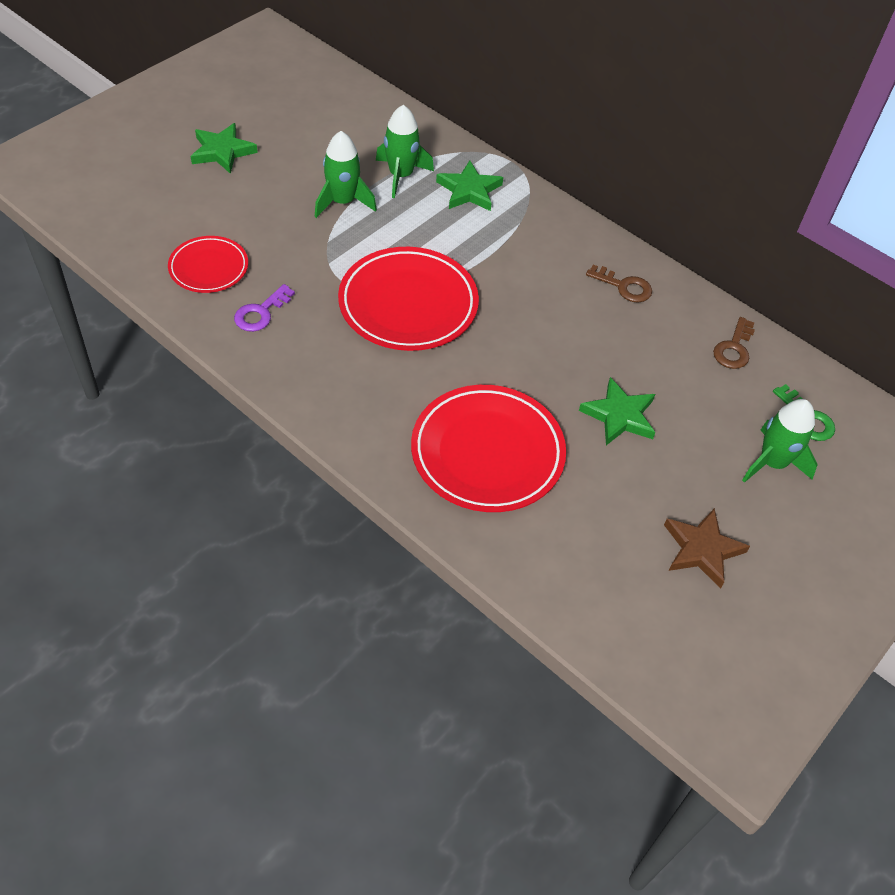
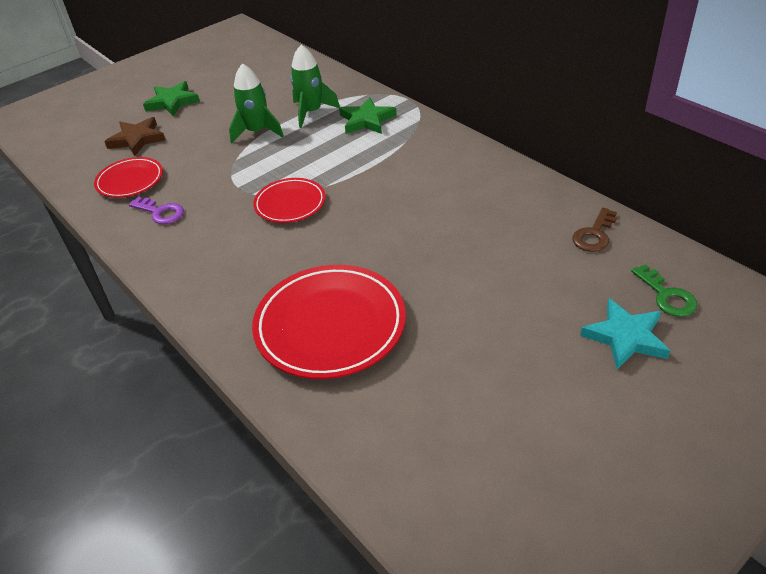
camera: 15 degrees right, 10 degrees down
(261, 312) = (160, 212): purple key -> purple key turned 105 degrees counterclockwise
(408, 304) = (290, 204): red plate -> red plate, size x0.57
(619, 415) = (469, 293): green star -> none
(624, 286) = (492, 186): brown key -> none
(702, 549) = (538, 423): brown star -> brown star (137, 139)
(772, 462) = (625, 337): green rocket -> turquoise star

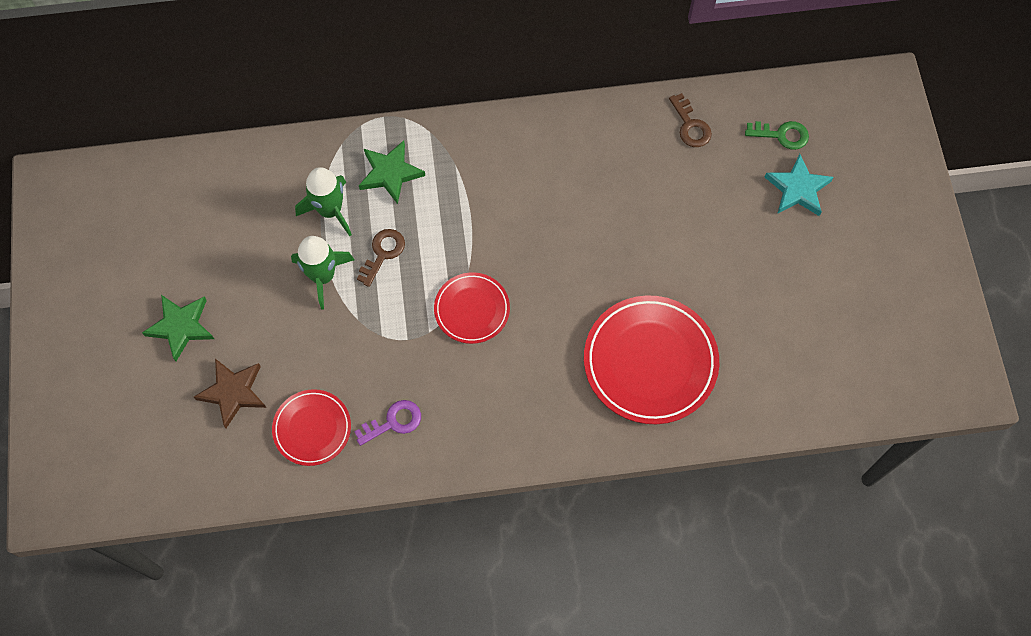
camera: 60 degrees left, 25 degrees up
(299, 145) = (383, 253): none -> brown key

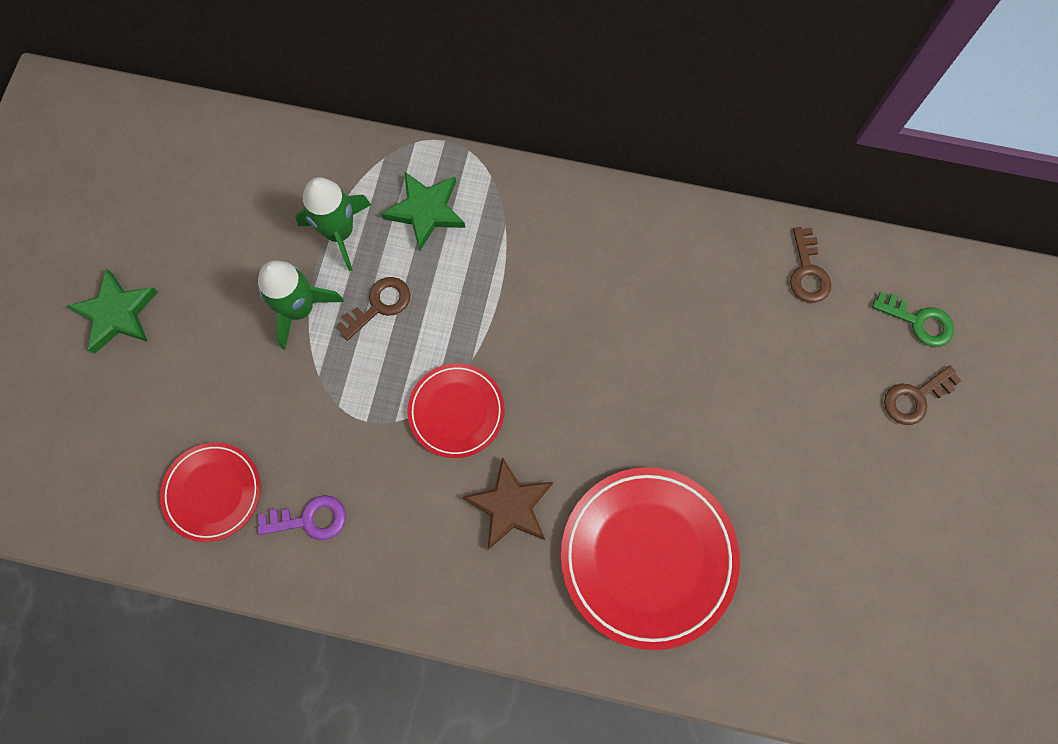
camera: 20 degrees right, 5 degrees up
(233, 392) = (142, 414): brown star -> brown star (510, 505)
(798, 189) = (915, 398): turquoise star -> brown key

